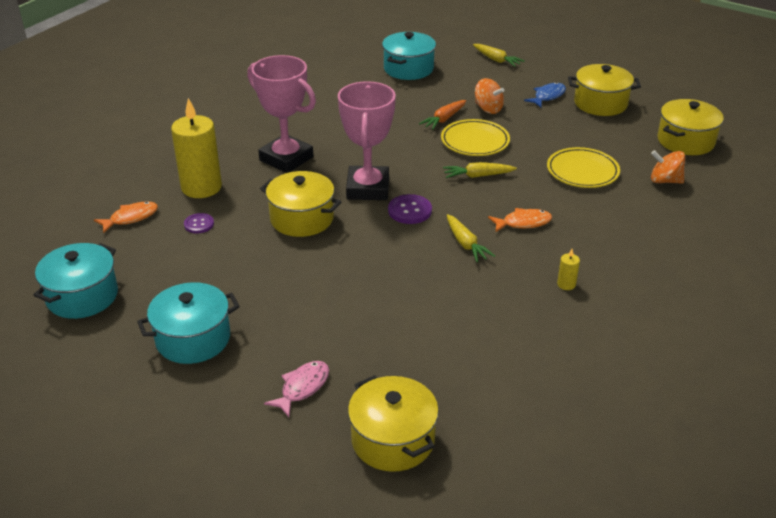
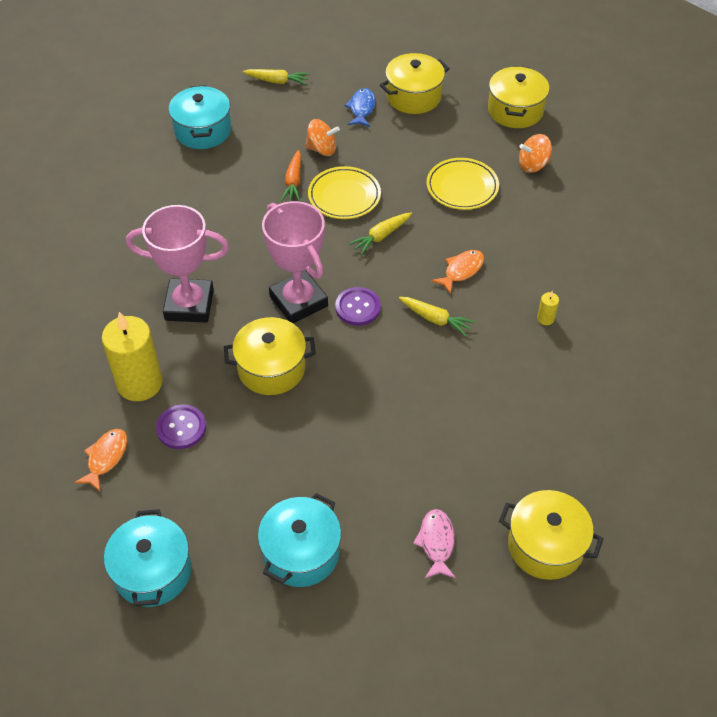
camera: 35 degrees left, 15 degrees up
(199, 224) = (181, 428): purple button -> purple button, size x1.51

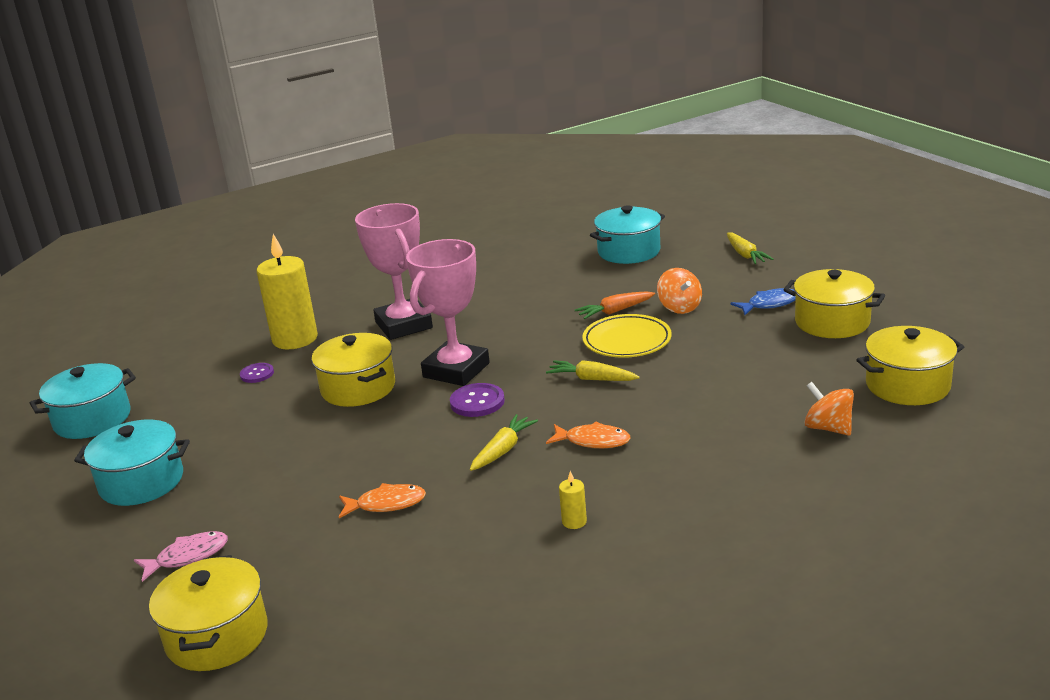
camera: 65 degrees right, 25 degrees down
(106, 458) = (204, 356): orange fish -> orange fish (386, 504)
(181, 428) = (257, 374): purple button -> purple button, size x0.66
(435, 319) = (503, 450): yellow carrot -> yellow carrot turned 150 degrees counterclockwise
(462, 187) = (727, 397): yellow plate -> none

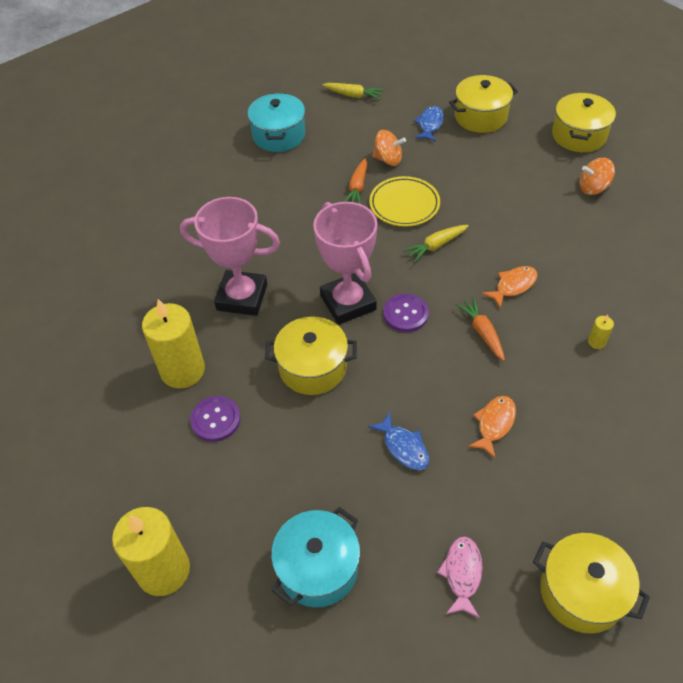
camera: 55 degrees left, 25 degrees up
(92, 419) = (163, 570): turquoise pot -> yellow candle
(257, 374) = (215, 419): purple button -> purple button, size x1.51
(309, 468) = (403, 447): none -> blue fish
(503, 450) = (482, 332): yellow carrot -> orange carrot

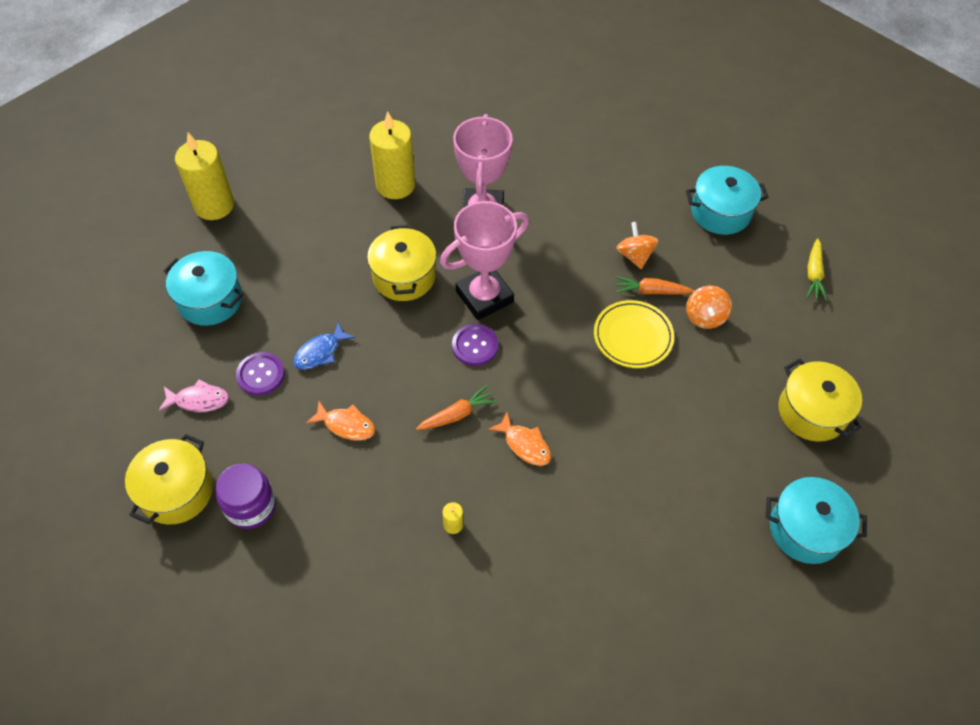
camera: 80 degrees right, 5 degrees up
(215, 419) = (346, 215): purple button -> purple button (260, 375)
(430, 124) = (780, 356): blue fish -> none
(436, 246) = (574, 369): yellow carrot -> none
(579, 135) = (805, 529): yellow pot -> turquoise pot
(593, 188) = (703, 540): orange spinning top -> orange spinning top (634, 255)
(593, 513) = (251, 506): none -> purple jar

